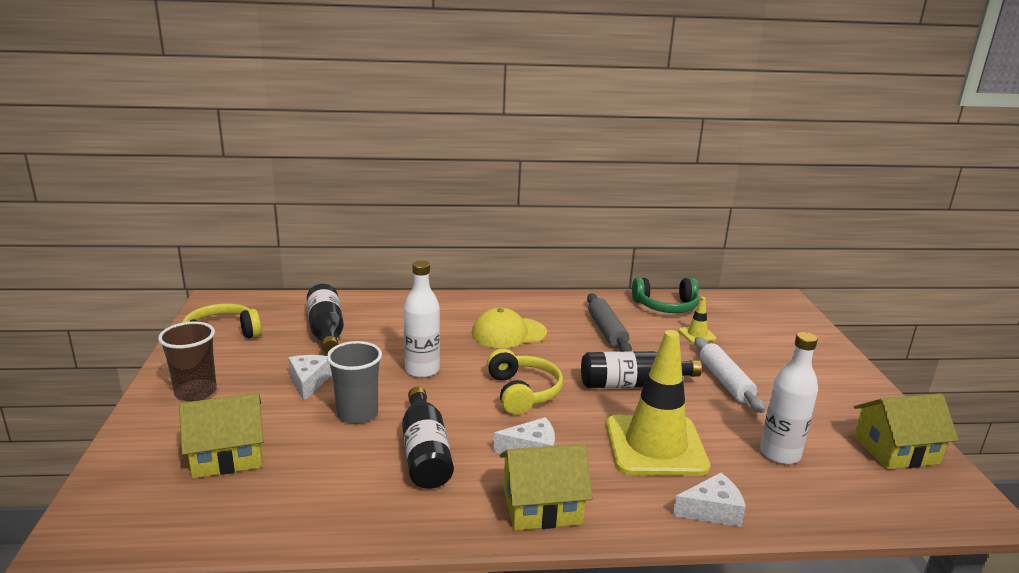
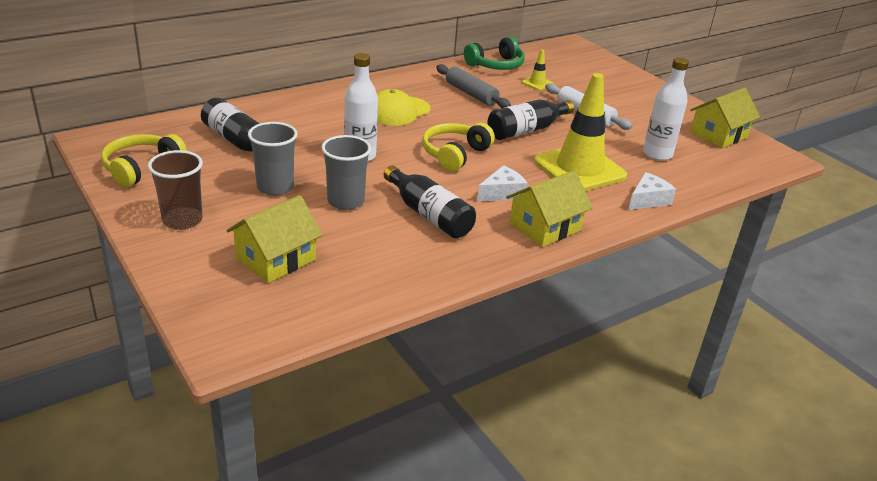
camera: 30 degrees left, 10 degrees up
(309, 382) = (275, 187): white cheese -> grey cup
(522, 392) = (455, 154): yellow headphones -> yellow headphones turned 105 degrees counterclockwise

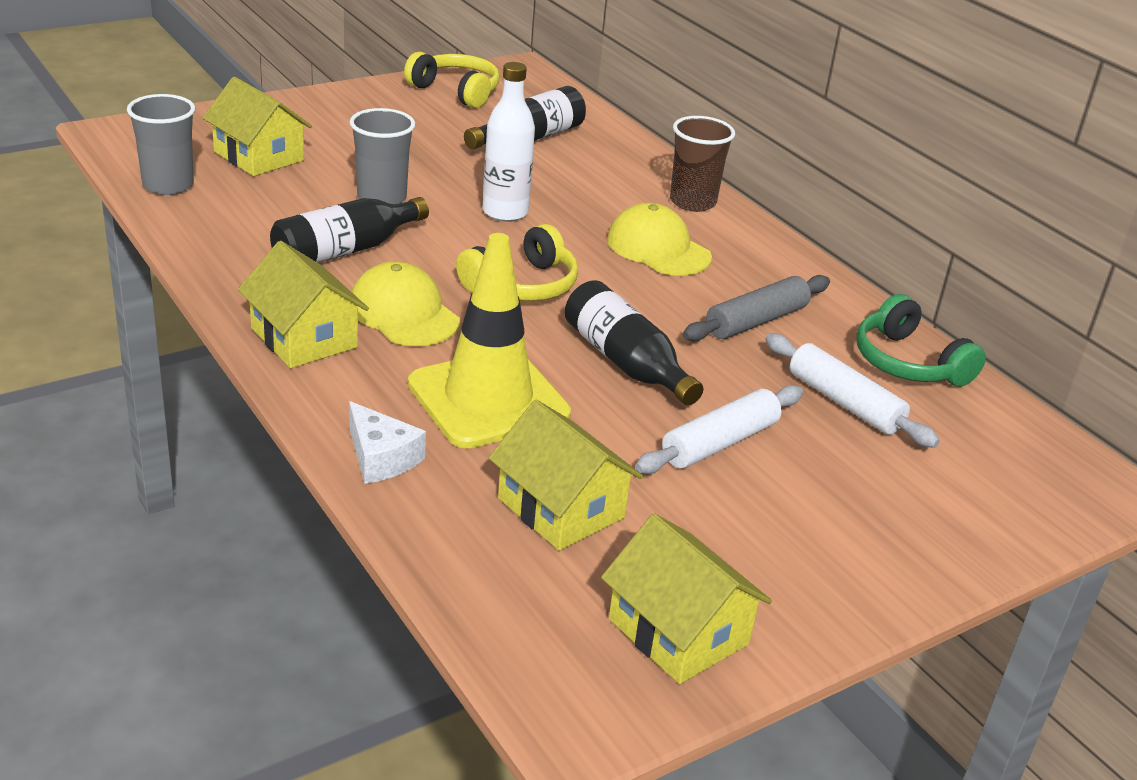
camera: 90 degrees right, 0 degrees up
(182, 220) = (344, 112): brown cup -> brown cup (692, 202)
(275, 187) = (416, 158): grey cup -> grey cup (168, 185)
(455, 154) = (522, 285): yellow headphones -> yellow headphones turned 105 degrees clockwise
(502, 193) = (404, 313): white cheese -> yellow cap
(537, 83) = (844, 403): yellow traffic cone -> white rolling pin
(657, 154) = (561, 508): white bottle -> yellow house

